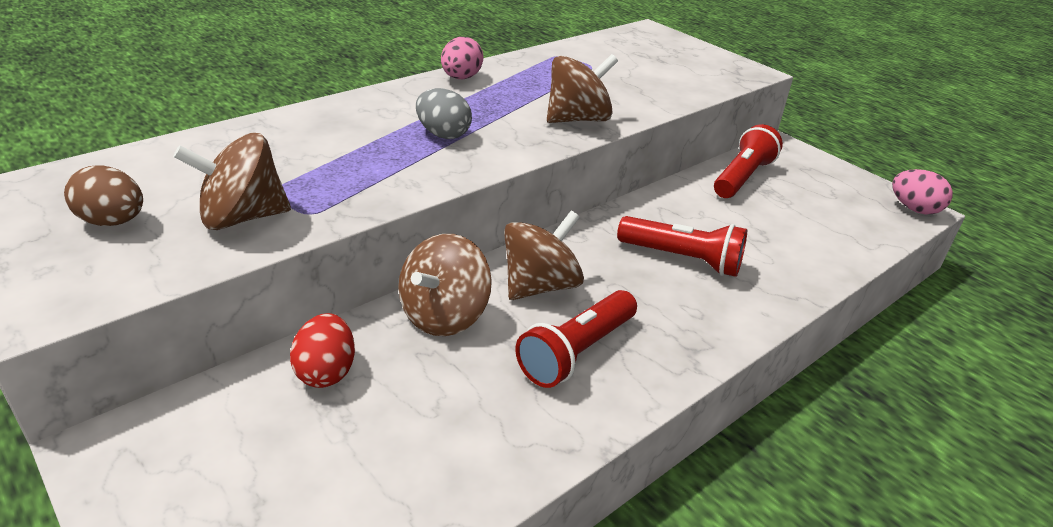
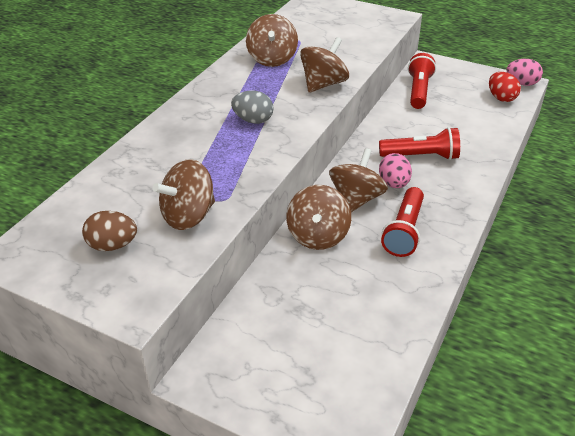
camera: 20 degrees left, 5 degrees up
(326, 371) = (280, 291): red egg -> red egg (501, 98)
(461, 78) = (226, 74): pink egg -> pink egg (394, 184)
(536, 77) = (272, 59): none -> brown spinning top

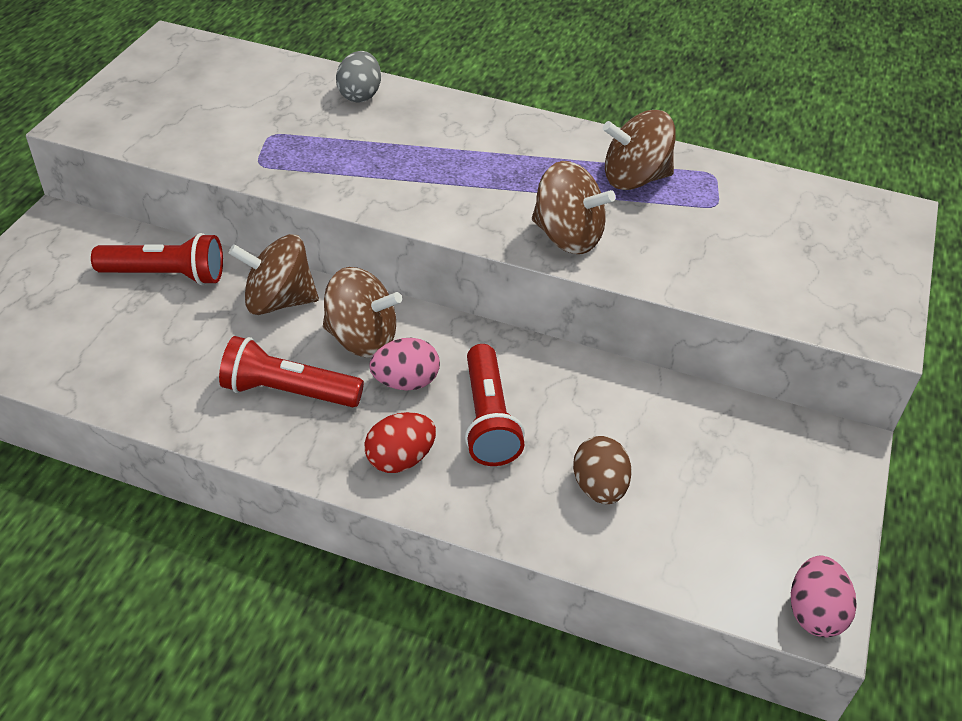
camera: 80 degrees right, 5 degrees up
(113, 245) = (180, 96): brown egg -> brown egg (599, 487)
(188, 216) = (228, 139): brown spinning top -> none
(253, 120) = (445, 172): grey egg -> grey egg (360, 95)
(419, 91) = (713, 425): red flashlight -> red flashlight (166, 275)
(501, 98) = (732, 563): red egg -> red egg (400, 459)

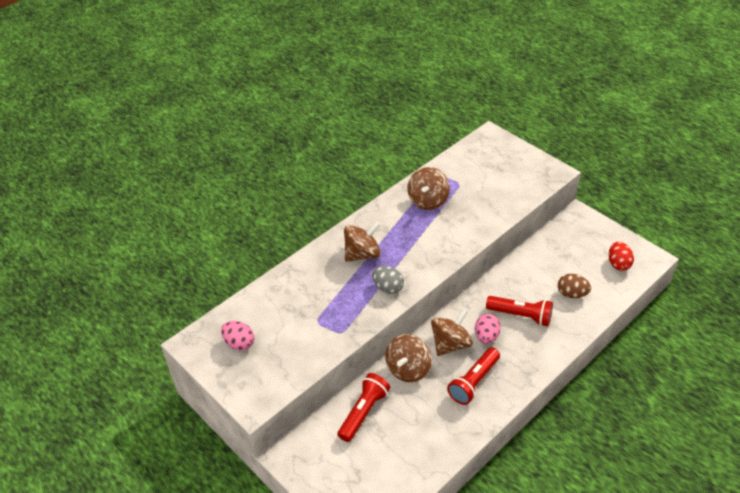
camera: 60 degrees left, 0 degrees up
(360, 95) = (302, 275): grey egg -> grey egg (388, 288)
(400, 459) = (532, 353): red egg -> red egg (618, 264)
(567, 237) = (457, 238): brown spinning top -> brown spinning top (362, 254)
(814, 612) = (649, 258): pink egg -> pink egg (239, 343)

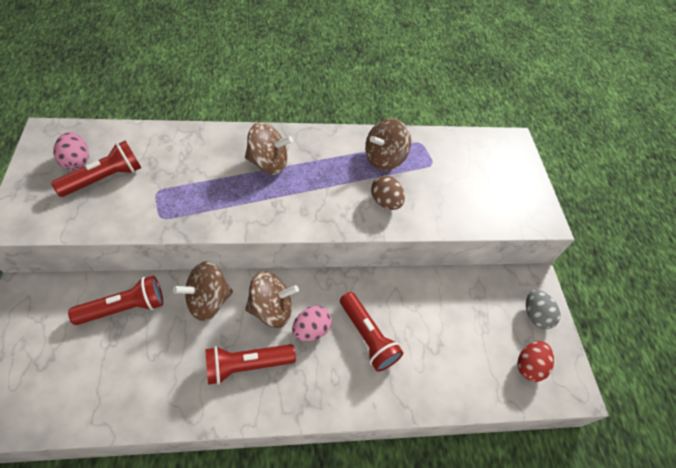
camera: 30 degrees right, 10 degrees up
(273, 339) = (104, 178): none -> red flashlight
(388, 288) = (250, 209): grey egg -> grey egg (535, 315)
(571, 294) = (443, 357): brown egg -> brown egg (385, 202)

